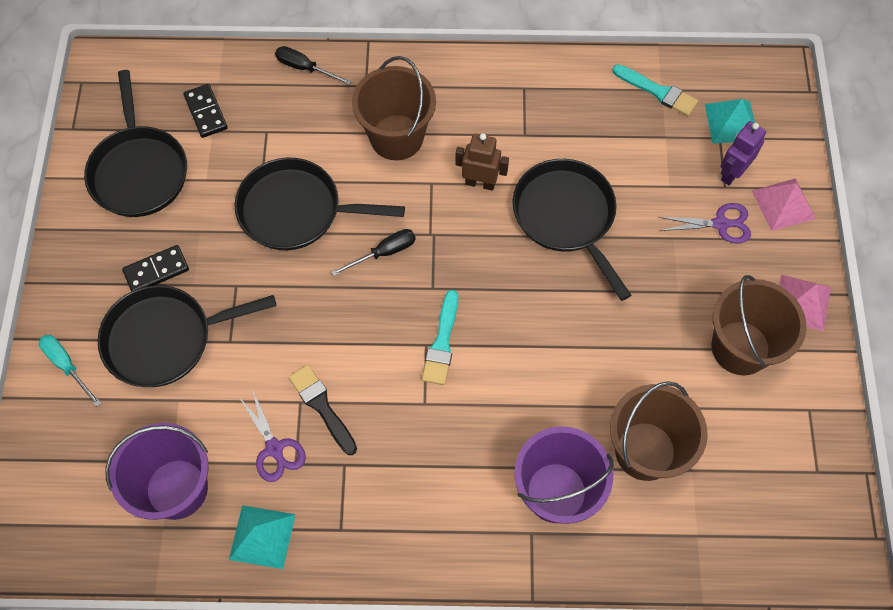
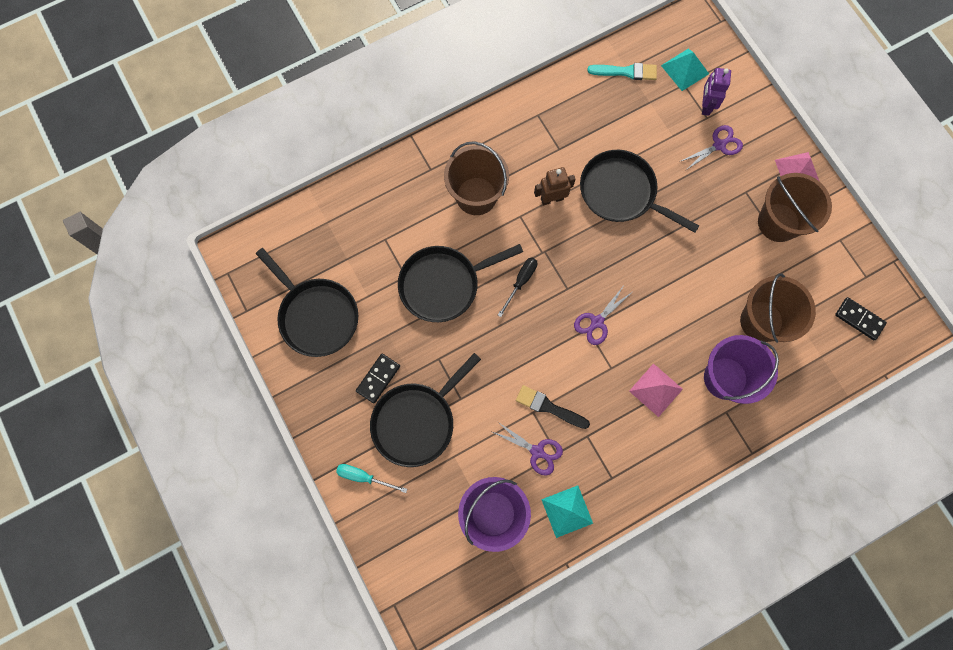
camera: 30 degrees left, 10 degrees up
(206, 112) = (333, 248): black domino -> black domino (859, 319)
(305, 68) = (380, 178): black screwdriver -> none
(442, 343) = (596, 322): turquoise brush -> purple scissors
(783, 204) = (749, 110): pink pyramid -> pink pyramid (655, 390)

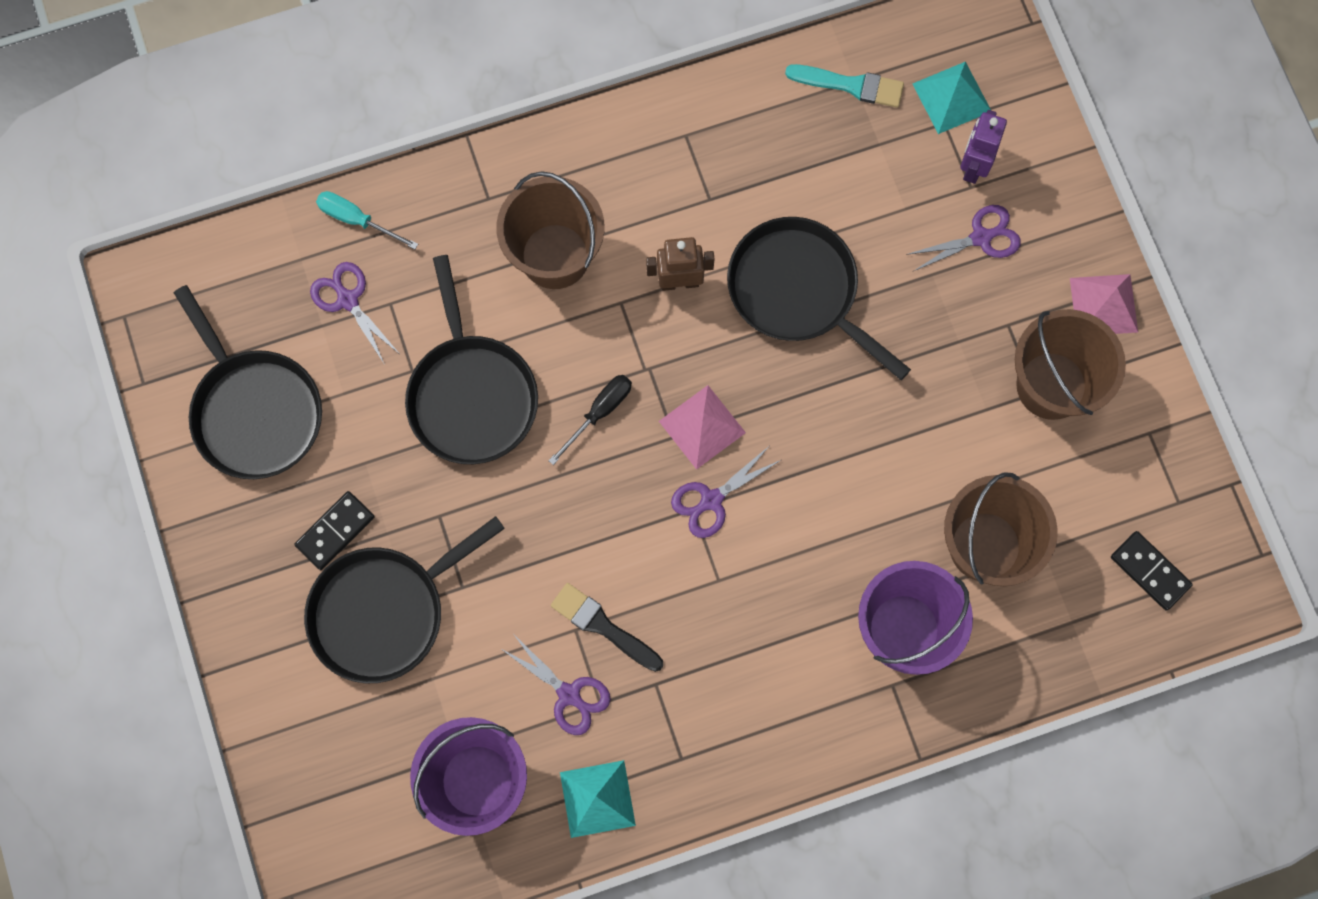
camera: 10 degrees right, 0 degrees up
(359, 241) = (347, 299): none -> purple scissors
(364, 477) = (282, 685): turquoise screwdriver -> turquoise screwdriver (357, 220)
(443, 284) = (471, 395): black pan -> black pan turned 90 degrees counterclockwise
(655, 390) = (784, 628): pink pyramid -> pink pyramid (702, 427)

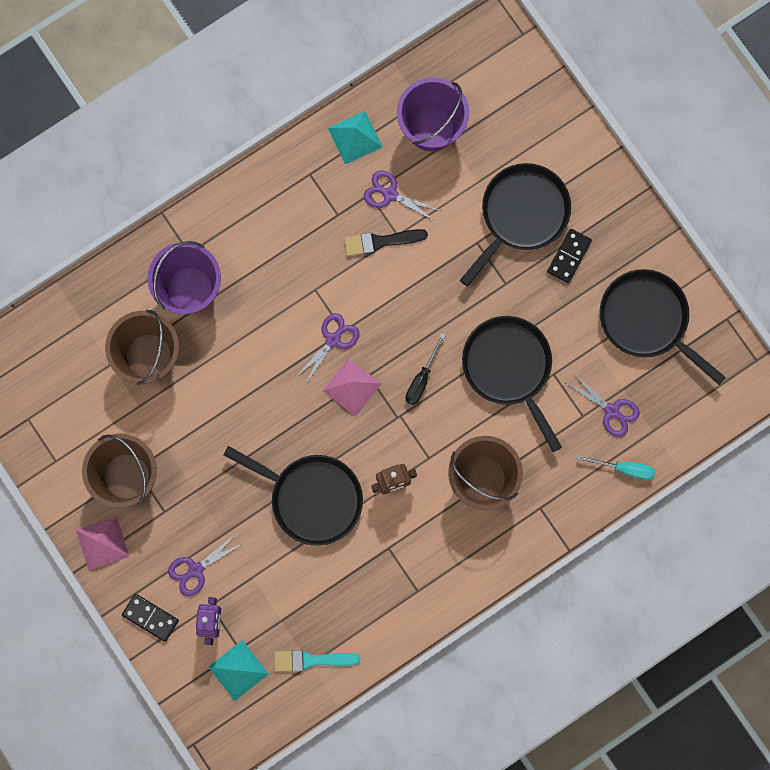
camera: 165 degrees right, 5 degrees up
(603, 626) = (381, 241): black brush -> black brush turned 150 degrees clockwise
(1150, 571) = (39, 368): black domino -> black domino (150, 617)

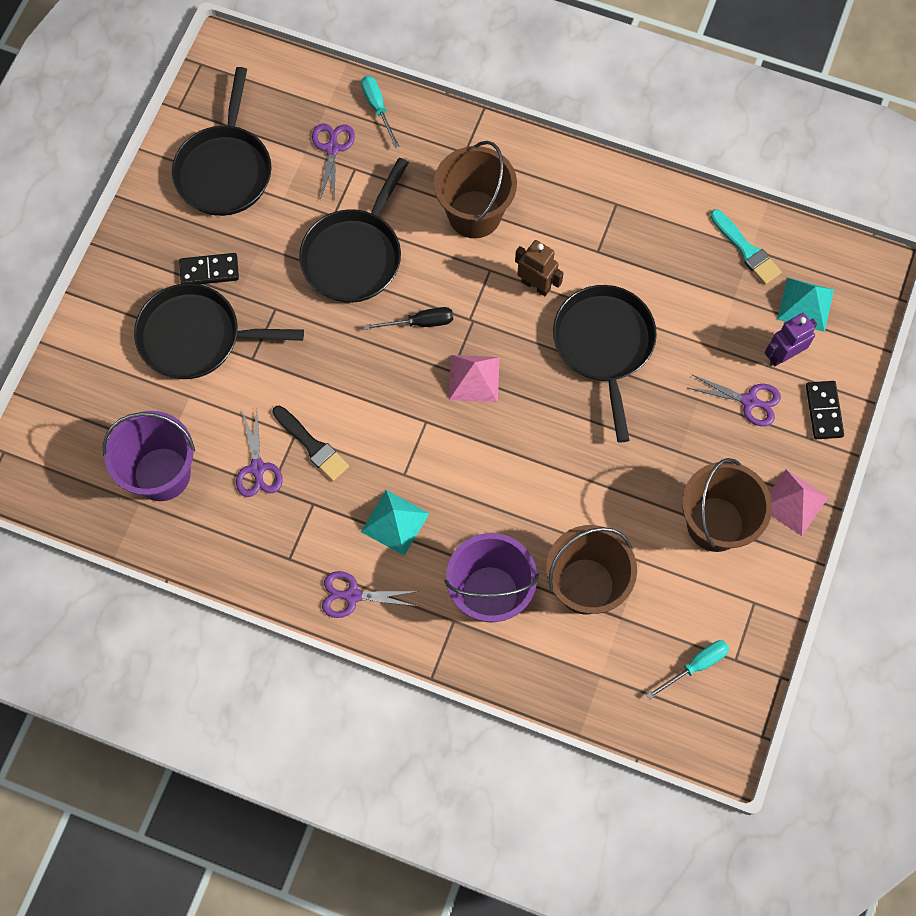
camera: 125 degrees left, 10 degrees down
(43, 390) = (696, 666): none -> turquoise screwdriver
(333, 340) = (441, 425): purple scissors -> purple scissors (352, 595)
(355, 137) = (220, 540): turquoise pyramid -> turquoise pyramid (395, 522)

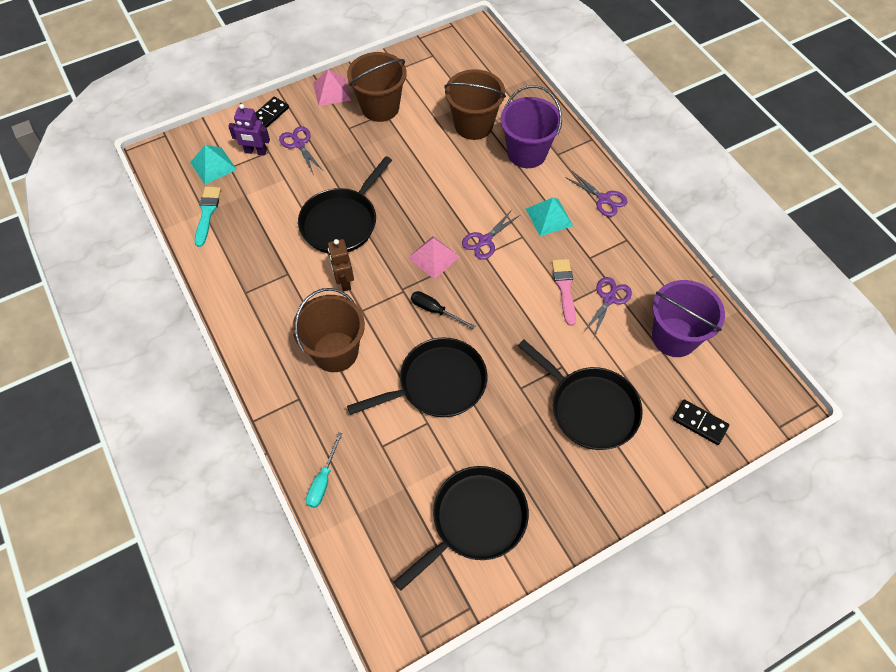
camera: 140 degrees left, 10 degrees down
(209, 271) = (546, 449): black domino -> black domino (699, 423)
(312, 445) = (564, 288): black brush -> pink brush
(332, 148) = (383, 474): purple scissors -> purple scissors (484, 241)
(696, 666) = (453, 64): turquoise screwdriver -> none

